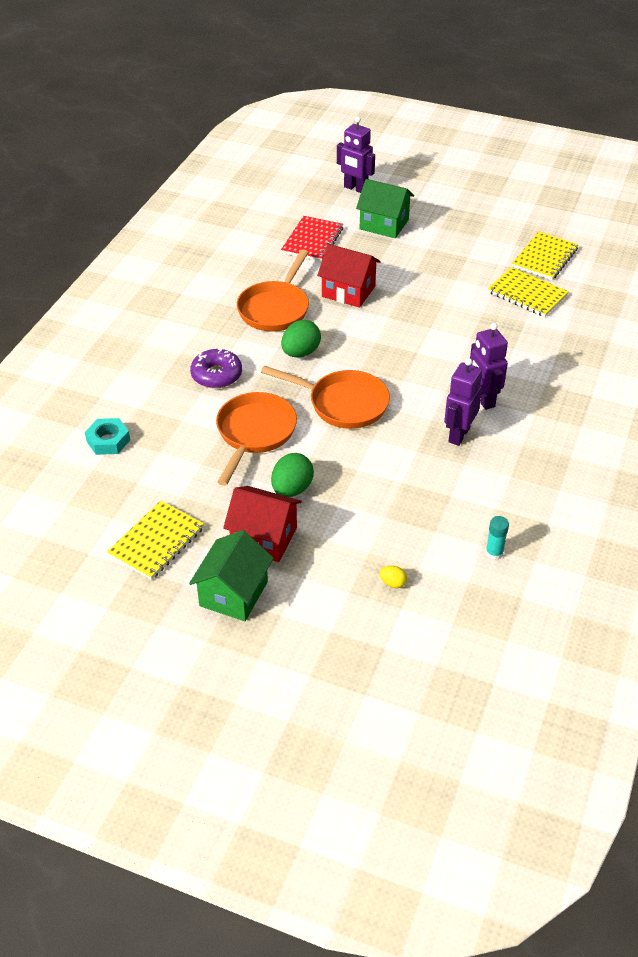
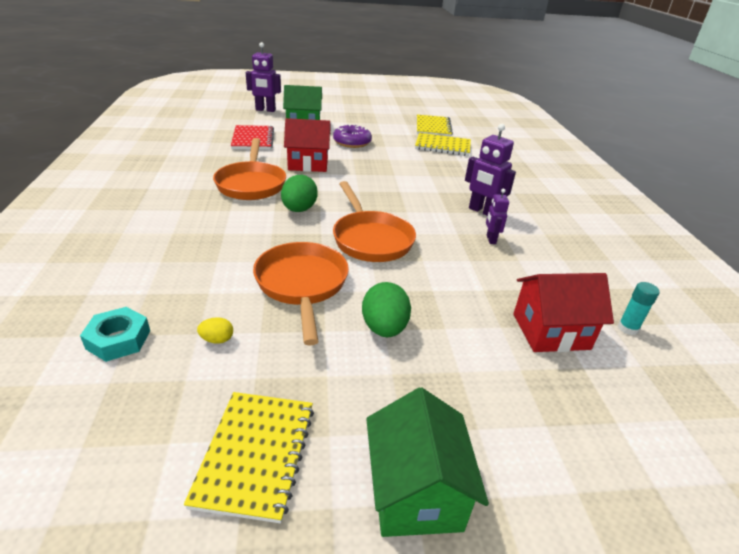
camera: 30 degrees left, 10 degrees down
(216, 375) = (225, 243): purple donut -> purple donut (352, 142)
(264, 538) = (396, 395): red house -> red house (550, 331)
(343, 404) = (371, 239): orange pan -> orange pan turned 75 degrees clockwise
(392, 583) = (578, 395): yellow egg -> yellow egg (217, 340)
(458, 435) = (490, 239): purple robot -> purple robot, size x0.58

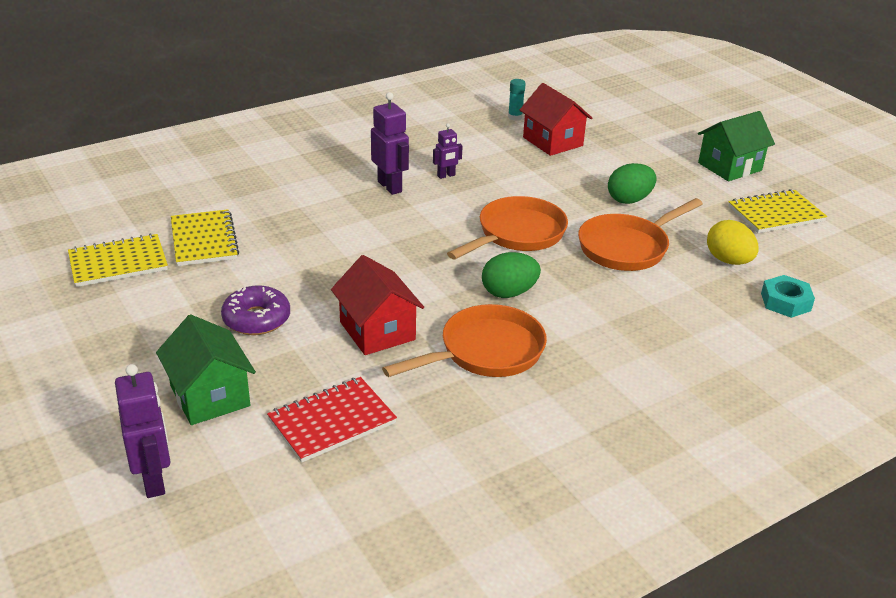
camera: 115 degrees left, 0 degrees up
(217, 340) = (728, 260): yellow egg -> yellow egg, size x1.98
(482, 211) = (390, 186): purple robot -> purple robot turned 45 degrees counterclockwise

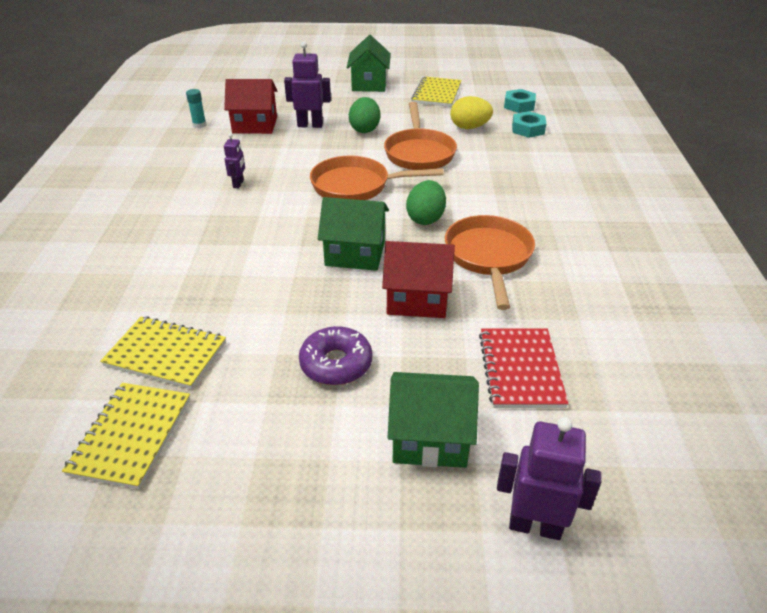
camera: 55 degrees left, 5 degrees up
(390, 186) = (218, 215): purple robot -> purple robot (310, 125)
(409, 274) = (355, 253): none -> green house
(517, 234) = (356, 186): orange pan -> orange pan turned 75 degrees counterclockwise
(837, 278) = (519, 105): none -> turquoise nut

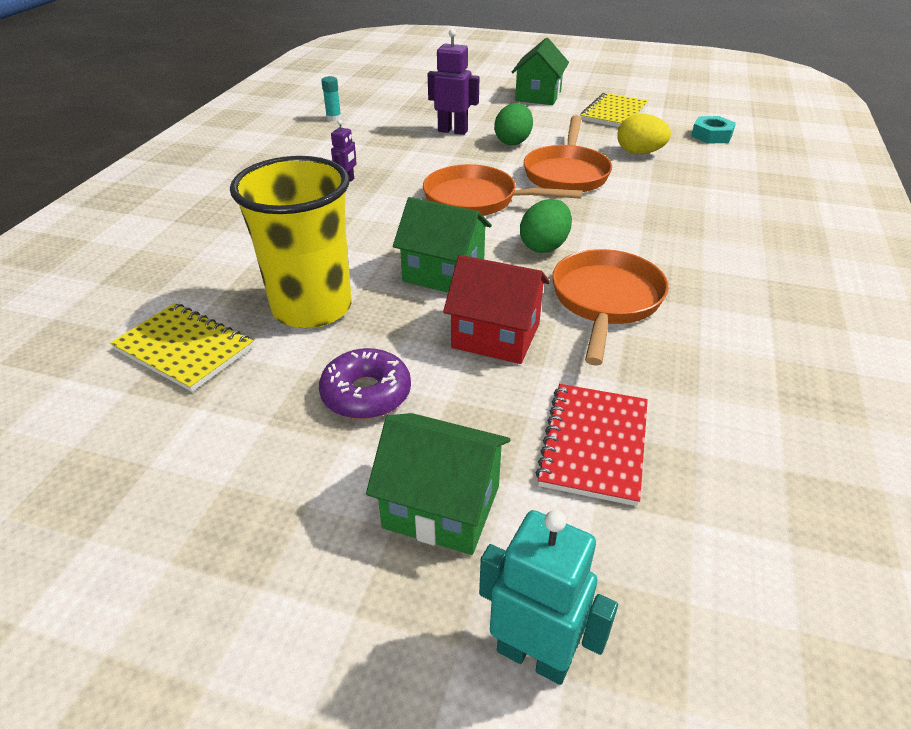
camera: 15 degrees right, 0 degrees up
(131, 436) = (104, 431): yellow notebook -> none
(255, 125) = (392, 124): red house -> none
(259, 300) = (312, 308): none -> yellow cup
(528, 129) = (713, 162): turquoise nut -> none
(535, 525) = (534, 655): purple robot -> turquoise robot

